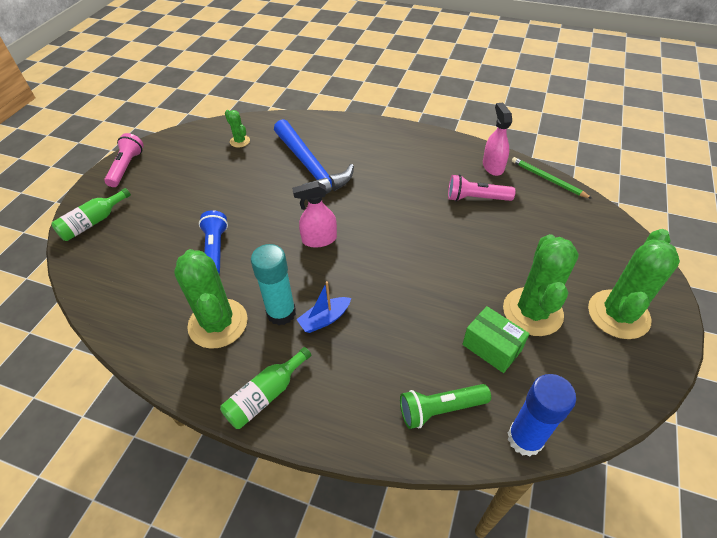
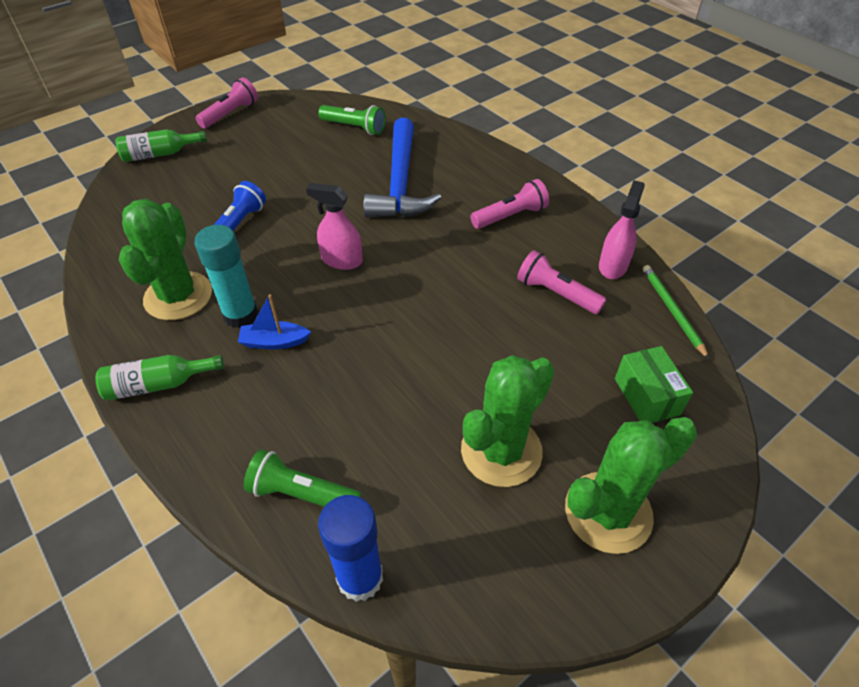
camera: 30 degrees right, 0 degrees up
(240, 141) = (354, 128): green cactus -> green flashlight
(404, 161) = (510, 216): none -> pink flashlight
(492, 347) = (416, 463): green box -> green box (647, 396)

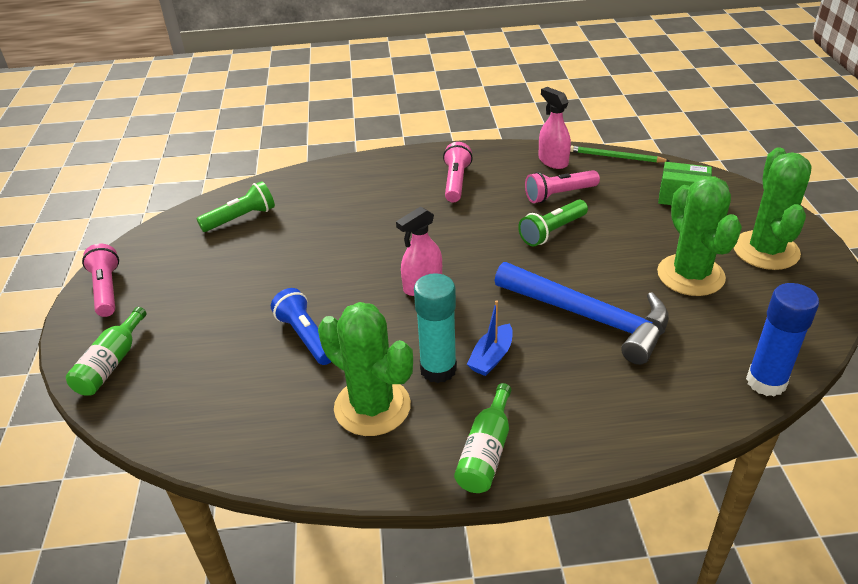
camera: 55 degrees left, 10 degrees down
(302, 493) = (672, 390): green flashlight -> green flashlight (552, 231)
(400, 183) = (353, 220): blue hammer -> blue hammer (589, 317)

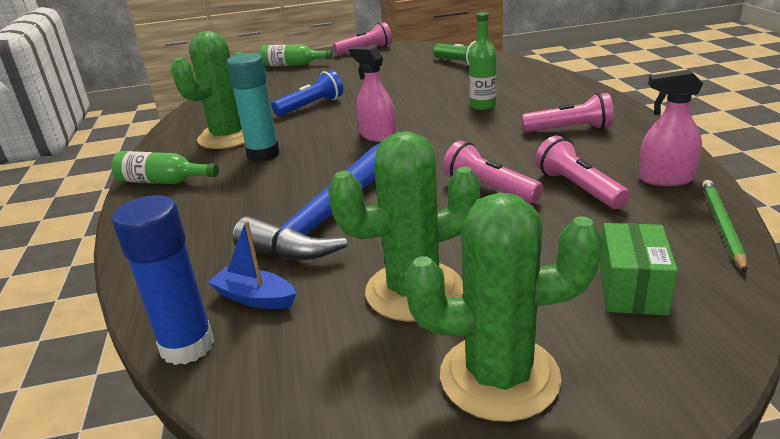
camera: 85 degrees right, 10 degrees down
(378, 217) = (482, 106): none -> green bottle
(491, 357) = (273, 174): blue boat -> blue boat (255, 298)
(552, 231) = (489, 189): green flashlight -> pink flashlight
(553, 161) = (665, 179): pink spray bottle -> pink spray bottle turned 135 degrees counterclockwise

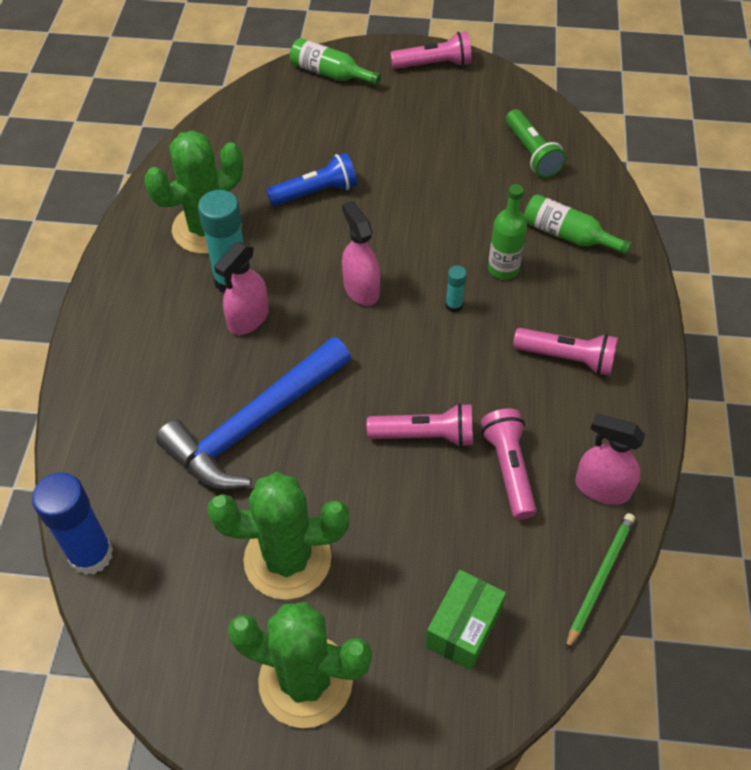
camera: 15 degrees right, 25 degrees up
(163, 181) = (121, 296): green bottle -> green bottle (567, 235)
(255, 298) = (158, 516): blue boat -> none
(288, 168) = (248, 319): none -> pink spray bottle
(458, 127) = (454, 306): none -> turquoise glue stick
(489, 189) = (425, 436): pink flashlight -> pink flashlight turned 120 degrees clockwise

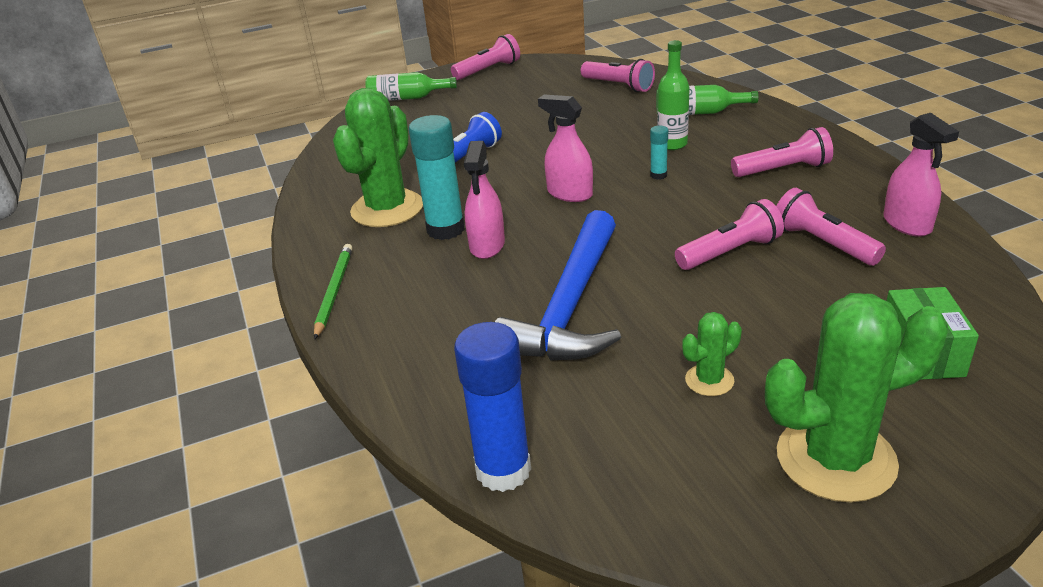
camera: 25 degrees left, 20 degrees down
(287, 559) = (709, 380): green cactus -> green cactus, size x0.47
(531, 153) = (618, 86): green flashlight -> pink flashlight
(600, 578) = (980, 273): green pencil -> green pencil (334, 291)
(602, 488) = (907, 224): pink spray bottle -> pink spray bottle turned 105 degrees counterclockwise

